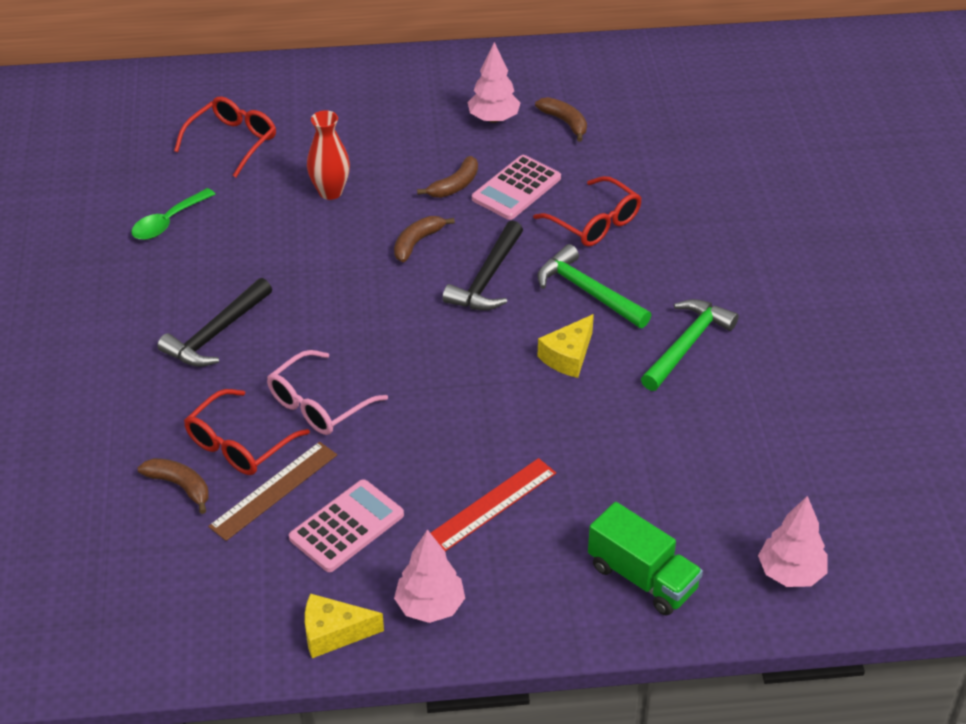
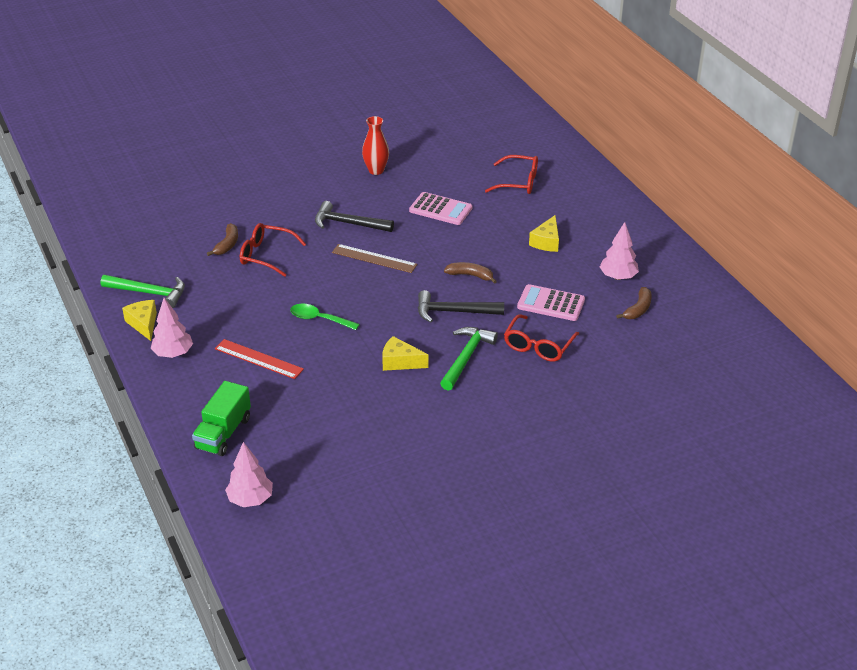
camera: 70 degrees right, 5 degrees down
(168, 222) = (431, 181): green spoon -> green spoon (319, 319)
(274, 490) = (237, 276): brown ruler -> brown ruler (374, 258)
(319, 404) = (310, 274): pink glasses -> none
(330, 192) = (496, 230): red vase -> red vase (376, 170)
(347, 526) = (220, 309): pink calculator -> pink calculator (440, 209)
(385, 155) = (546, 242): none -> yellow cheese
(454, 185) = (536, 277): brown banana -> none
(687, 344) = (439, 413): green hammer -> green hammer (149, 293)

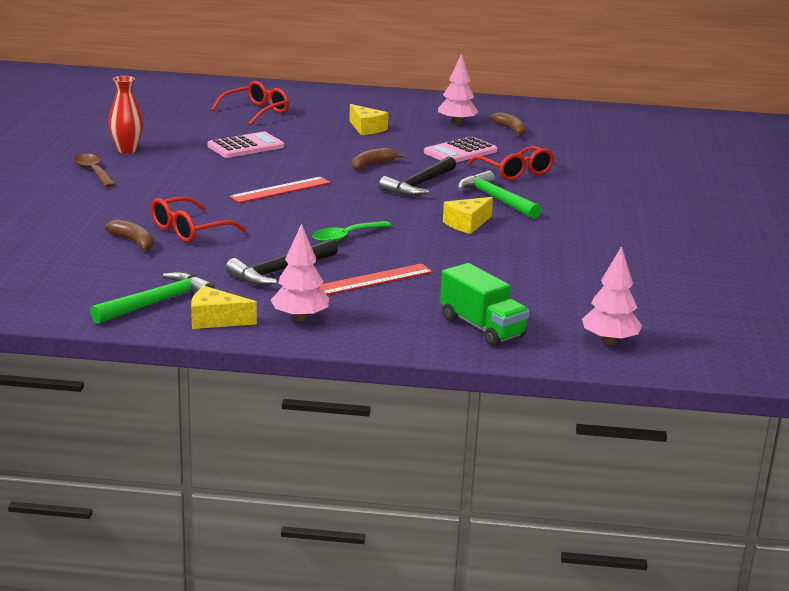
camera: 60 degrees left, 15 degrees down
(323, 177) = (93, 172): none -> brown spoon
(348, 223) = (199, 184): black hammer -> black hammer (280, 271)
(374, 258) = (280, 190): brown ruler -> red ruler

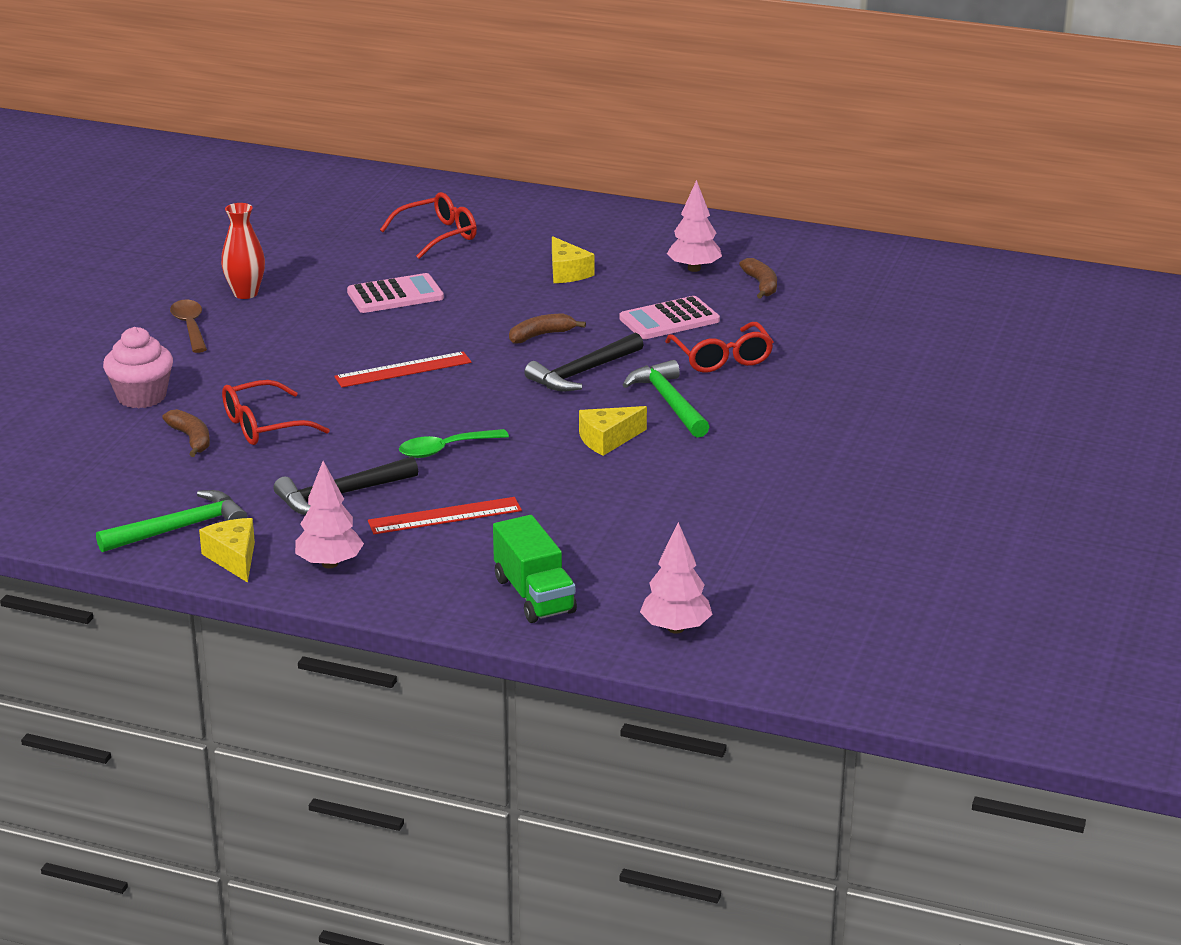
camera: 15 degrees right, 5 degrees up
(76, 217) = (141, 396): none -> pink cupcake
(216, 320) = (234, 558): yellow cheese -> yellow cheese turned 45 degrees clockwise

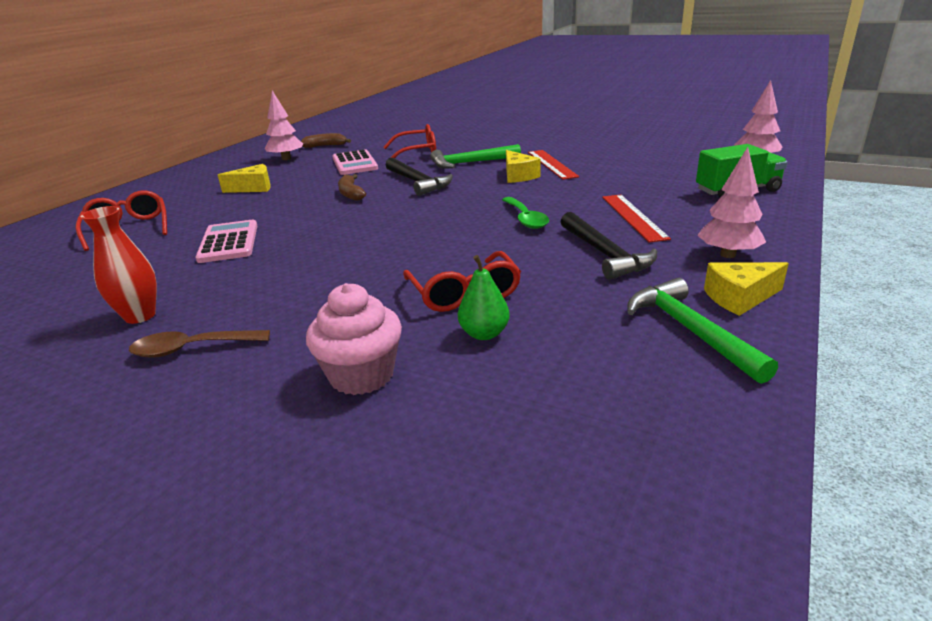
camera: 80 degrees left, 0 degrees up
(191, 439) = (484, 334): brown banana -> green pear
(403, 370) = (378, 236): red ruler -> red ruler (551, 164)

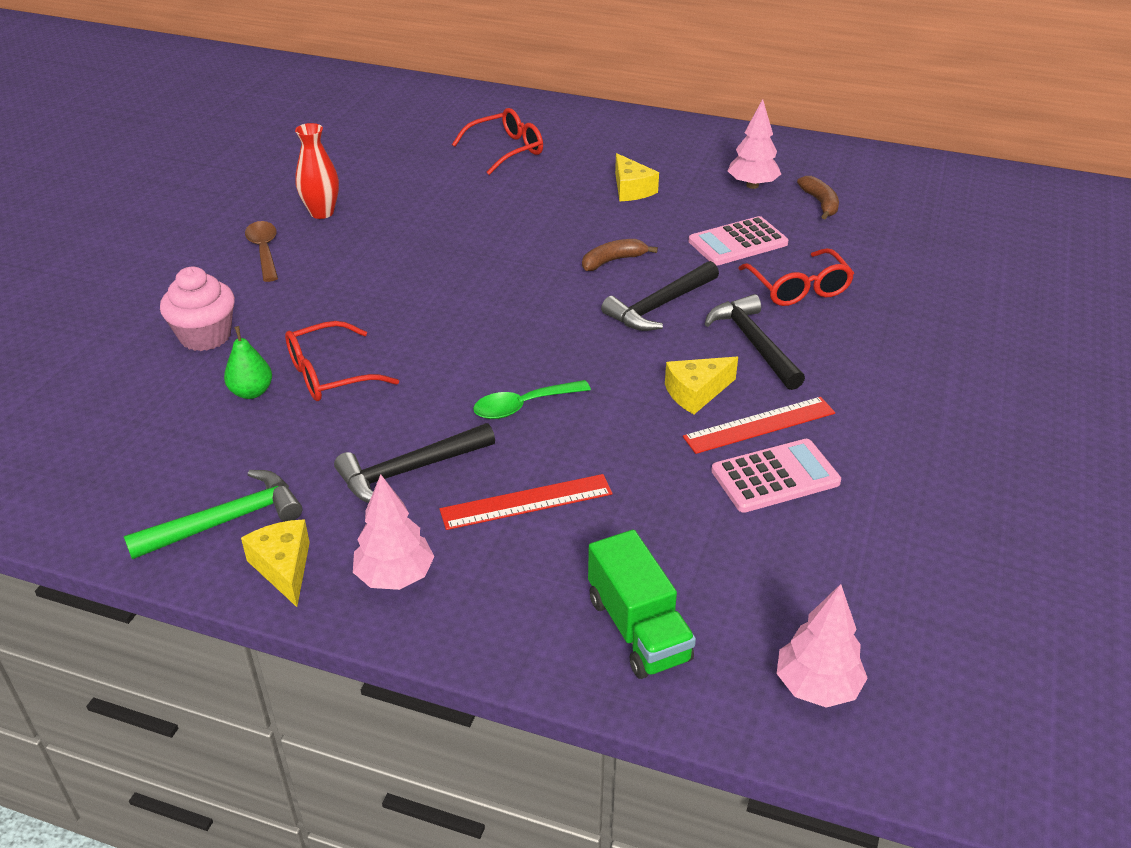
camera: 80 degrees right, 10 degrees up
(229, 242) = (467, 215): pink calculator -> pink calculator (775, 477)
(470, 163) = (753, 343): green hammer -> black hammer

